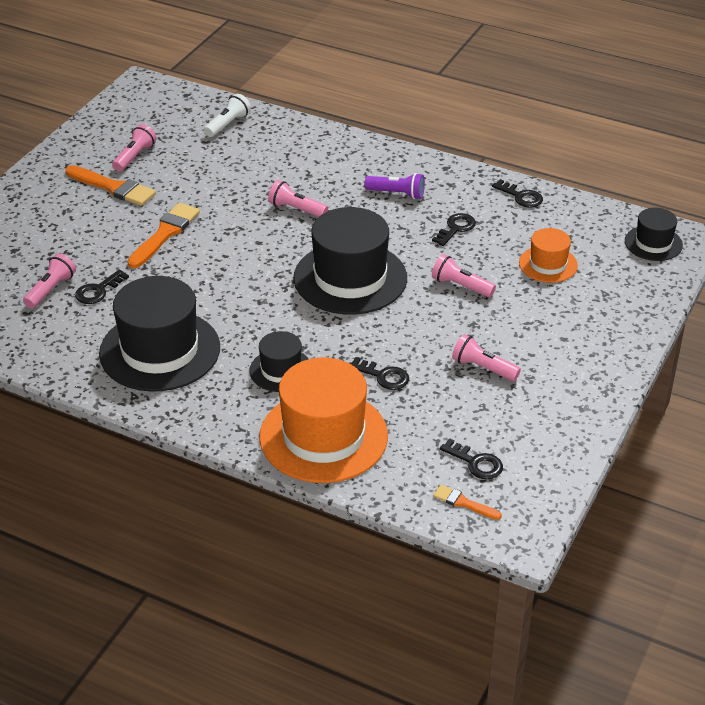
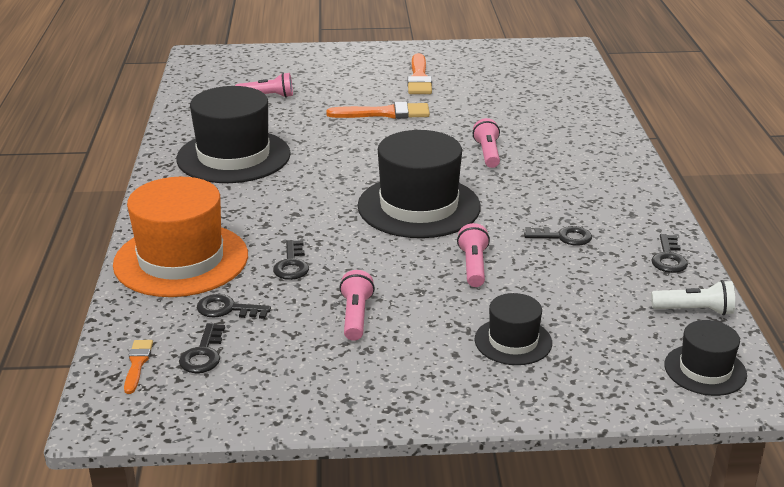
camera: 60 degrees right, 10 degrees down
(98, 290) = (284, 112): black key -> black key (227, 309)
(135, 157) = (469, 73): pink flashlight -> none
(228, 124) = (566, 91): white flashlight -> white flashlight (694, 310)
(281, 370) = (255, 213): black hat -> black hat (513, 341)
(397, 194) = (576, 191): purple flashlight -> none
(548, 264) = (572, 307): orange hat -> none

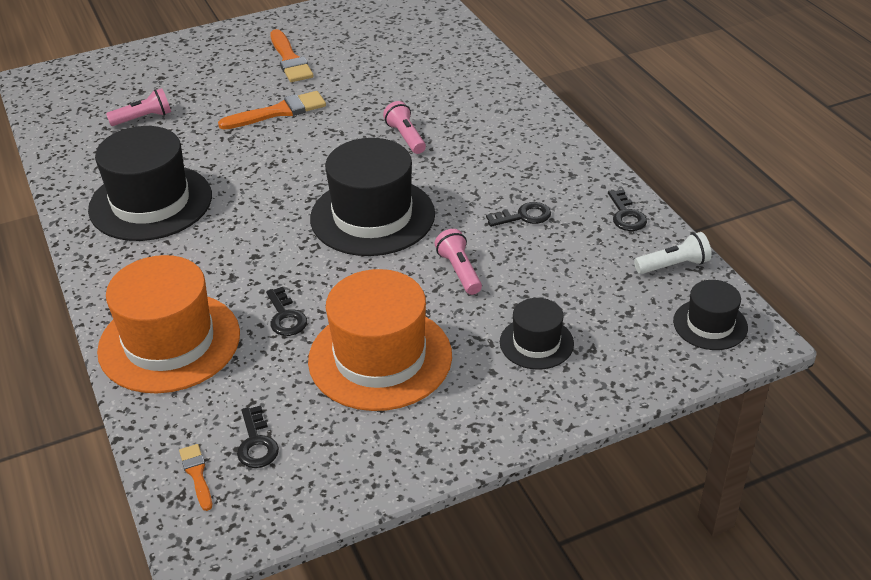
camera: 20 degrees left, 10 degrees up
(227, 309) = (251, 386): black key -> none
(356, 316) = (380, 358): pink flashlight -> orange hat

